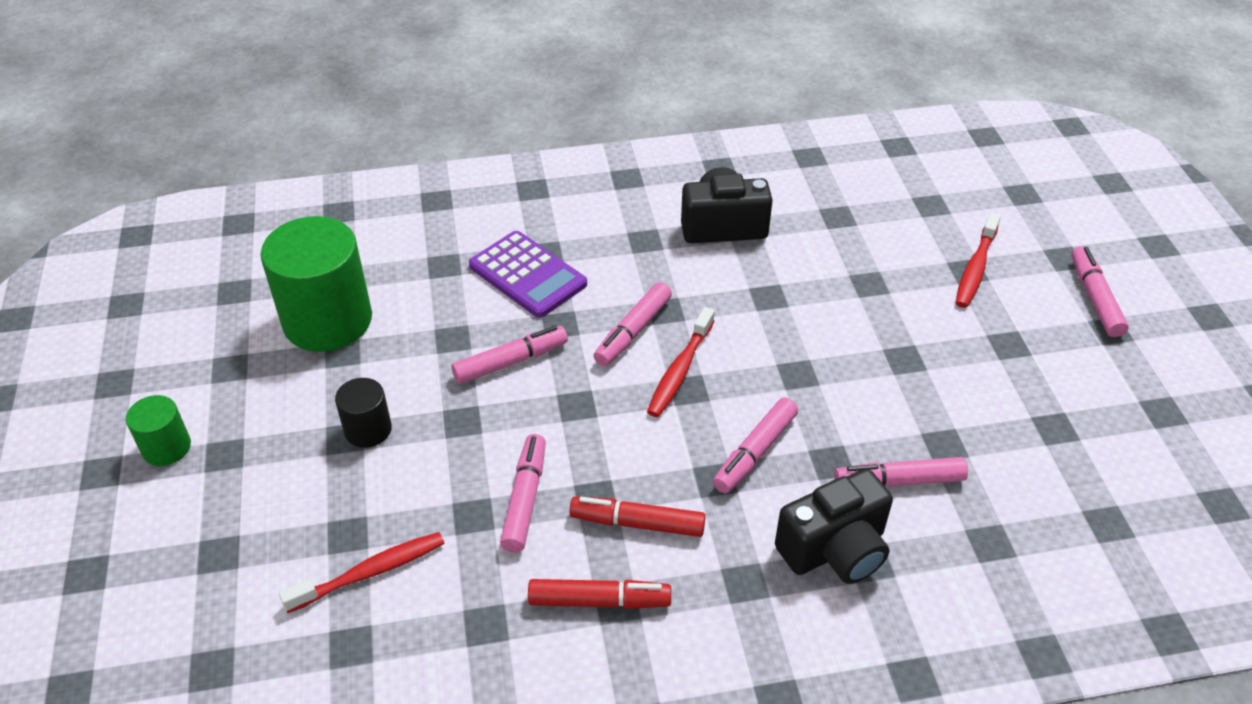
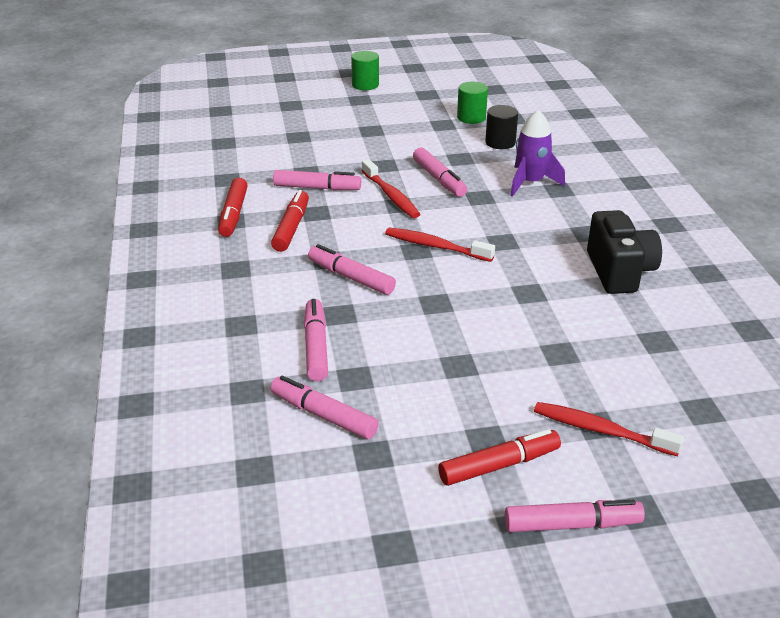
camera: 90 degrees right, 10 degrees down
(327, 320) = (471, 117): green cylinder -> green cylinder, size x0.49
(368, 429) = (377, 136): black cylinder -> black cylinder (500, 142)
(370, 572) = (270, 144): red toothbrush -> red toothbrush (391, 196)
(527, 275) = (530, 183): purple calculator -> purple rocket
(632, 331) = (476, 226): pink marker -> pink marker (323, 415)
(835, 549) = (255, 309): black camera -> none
(1041, 337) = (499, 465): none -> red marker

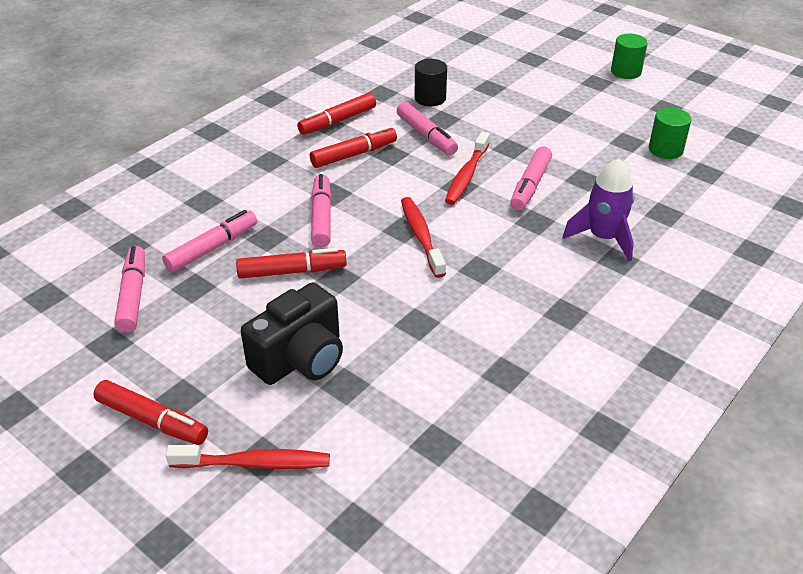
camera: 50 degrees right, 5 degrees up
(400, 320) = (292, 271): none -> red marker
(500, 142) = (647, 186): black cylinder -> black cylinder (430, 98)
(572, 525) = (111, 502): pink marker -> none
(600, 430) = (255, 463): red toothbrush -> red toothbrush turned 105 degrees clockwise
(619, 271) = (524, 365): black camera -> black camera (300, 359)

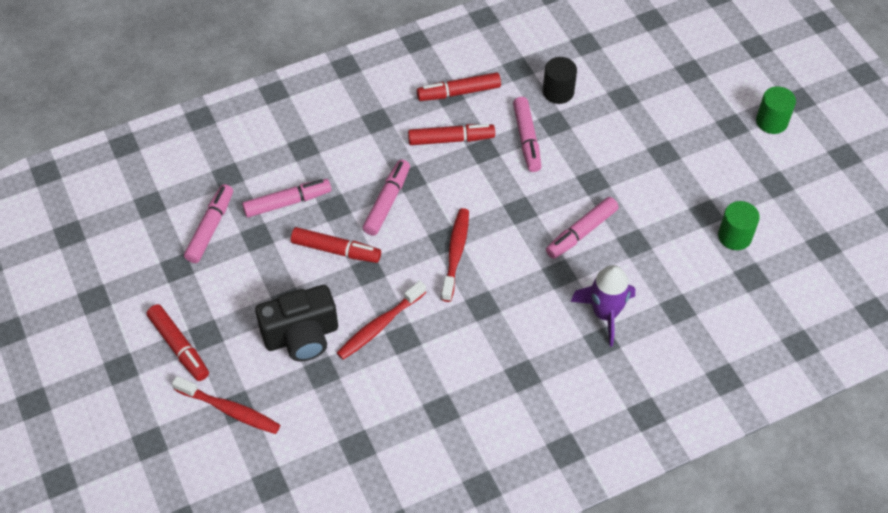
camera: 25 degrees right, 15 degrees up
(466, 175) = (533, 200): red toothbrush -> red toothbrush (379, 326)

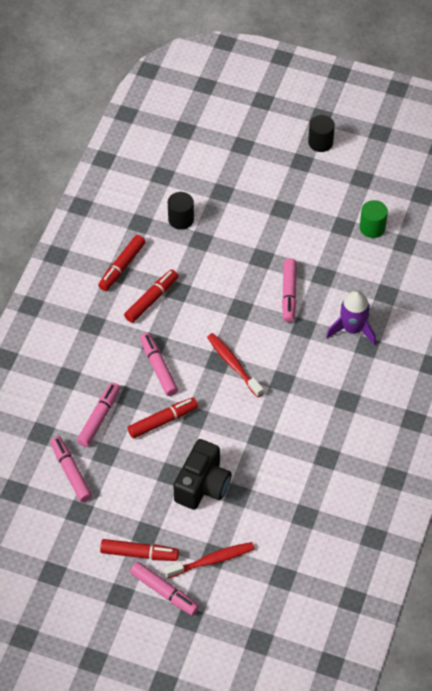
camera: 45 degrees left, 0 degrees up
(379, 326) = (239, 442): red toothbrush -> none
(526, 139) = (196, 263): pink marker -> pink marker (164, 592)
(771, 121) = (320, 142): green cylinder -> black cylinder

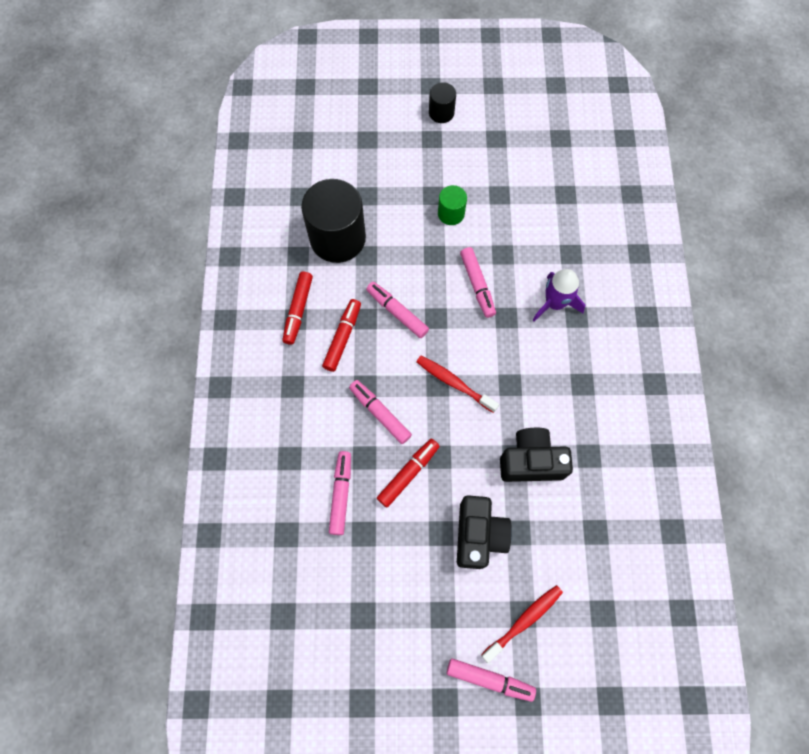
camera: 20 degrees left, 15 degrees up
(71, 472) = (336, 570): pink marker -> pink marker (397, 312)
(139, 554) = (445, 642): red marker -> none
(181, 219) = (337, 238): black cylinder -> black cylinder, size x2.05
(273, 445) = (531, 461): none -> black camera
(372, 228) = (528, 187): green cylinder -> green cylinder (451, 213)

